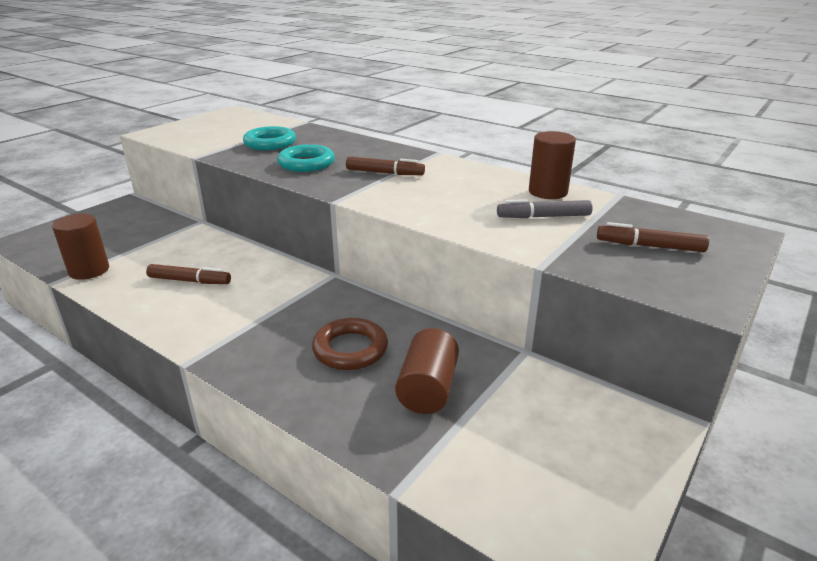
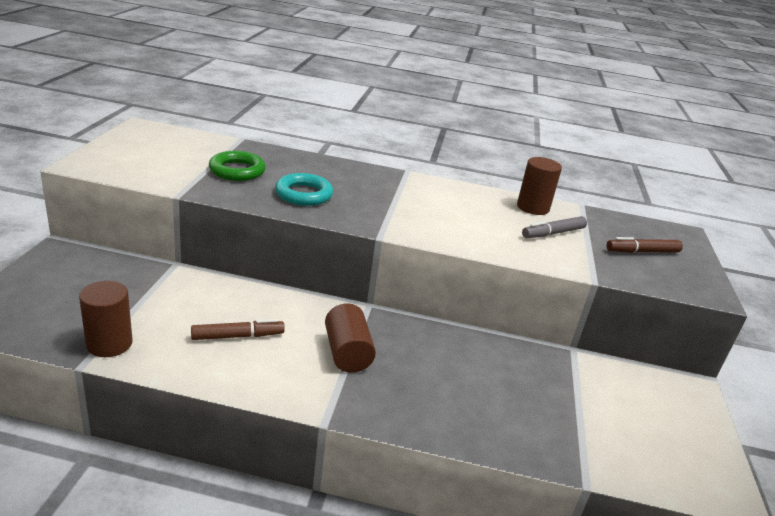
camera: 30 degrees left, 0 degrees up
(270, 143) = (237, 171): turquoise ring -> green ring
(350, 349) = (450, 376): brown ring -> none
(385, 173) = (387, 199): brown marker -> none
(428, 389) = (536, 397): brown cylinder -> brown cylinder (347, 353)

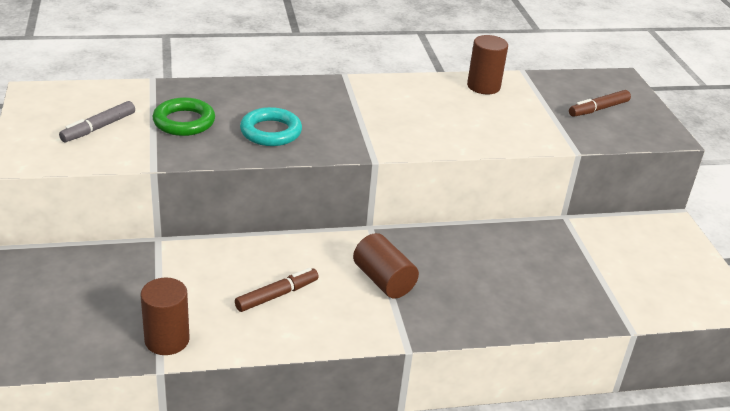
camera: 20 degrees left, 5 degrees up
(553, 233) = (517, 111): grey marker -> grey marker (98, 128)

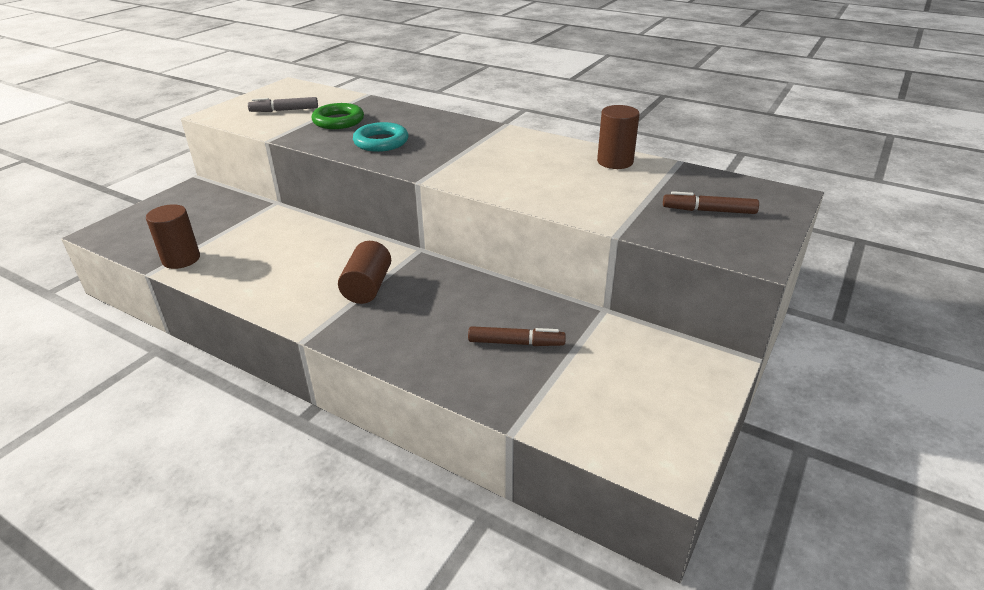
camera: 45 degrees right, 0 degrees up
(277, 295) = (283, 264): brown marker -> brown marker (516, 343)

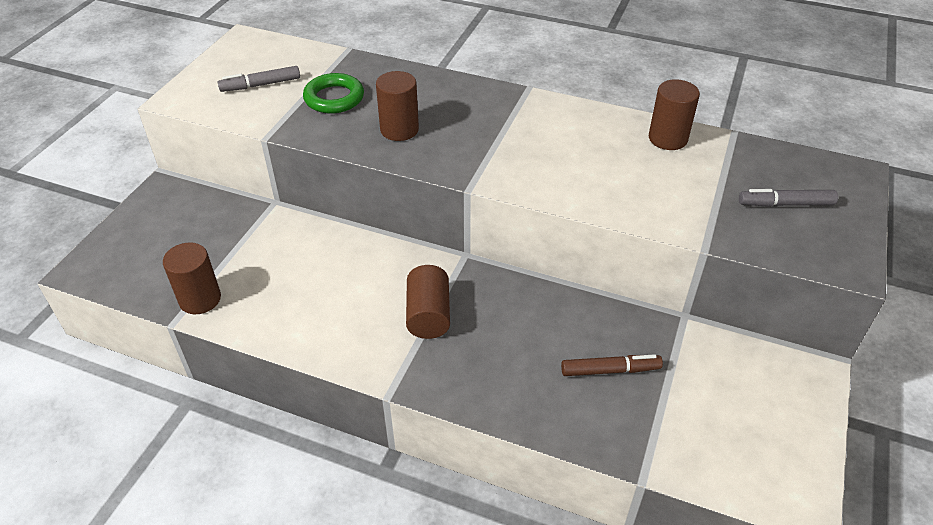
camera: 10 degrees left, 10 degrees up
(381, 142) = (399, 130): turquoise ring -> brown cylinder
(708, 211) = (785, 204): brown marker -> grey marker

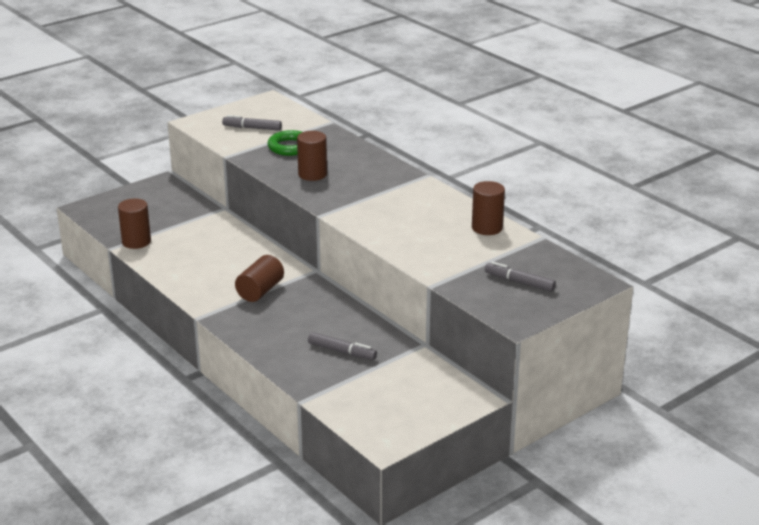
camera: 30 degrees right, 15 degrees down
(610, 370) = (342, 351): brown marker -> grey marker

